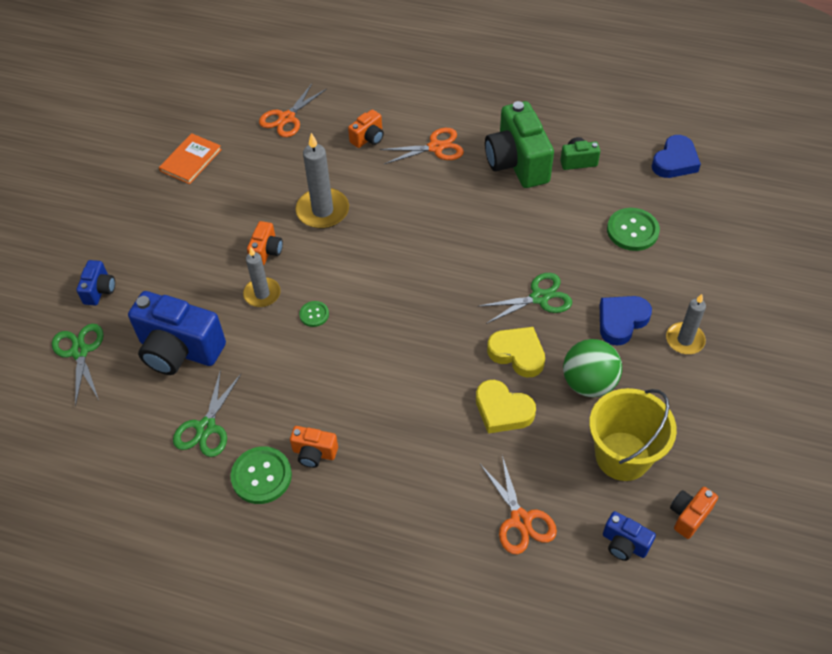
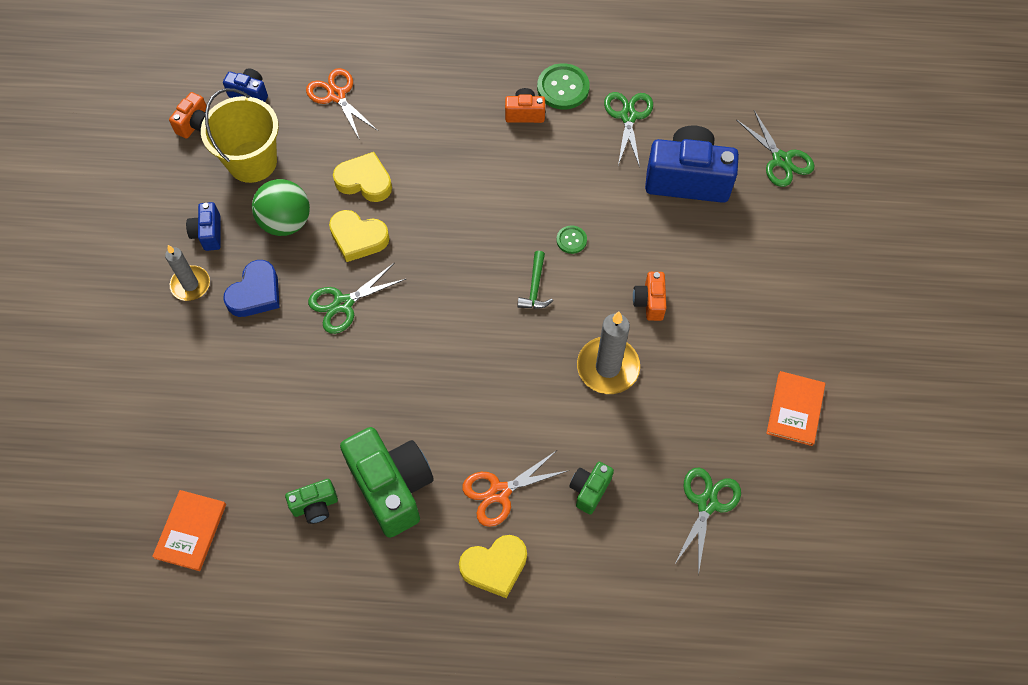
camera: 165 degrees right, 10 degrees up
(100, 290) = (800, 224): blue camera -> blue camera (208, 233)
(262, 294) = (633, 252): grey candle -> none
(286, 118) = (707, 503): orange scissors -> green scissors
(362, 280) = (535, 287): none -> green hammer
(368, 138) = (589, 490): orange camera -> green camera
(451, 108) = (495, 566): none -> yellow heart
(632, 230) = (245, 411): green button -> none
(675, 161) = (191, 531): blue heart -> orange book

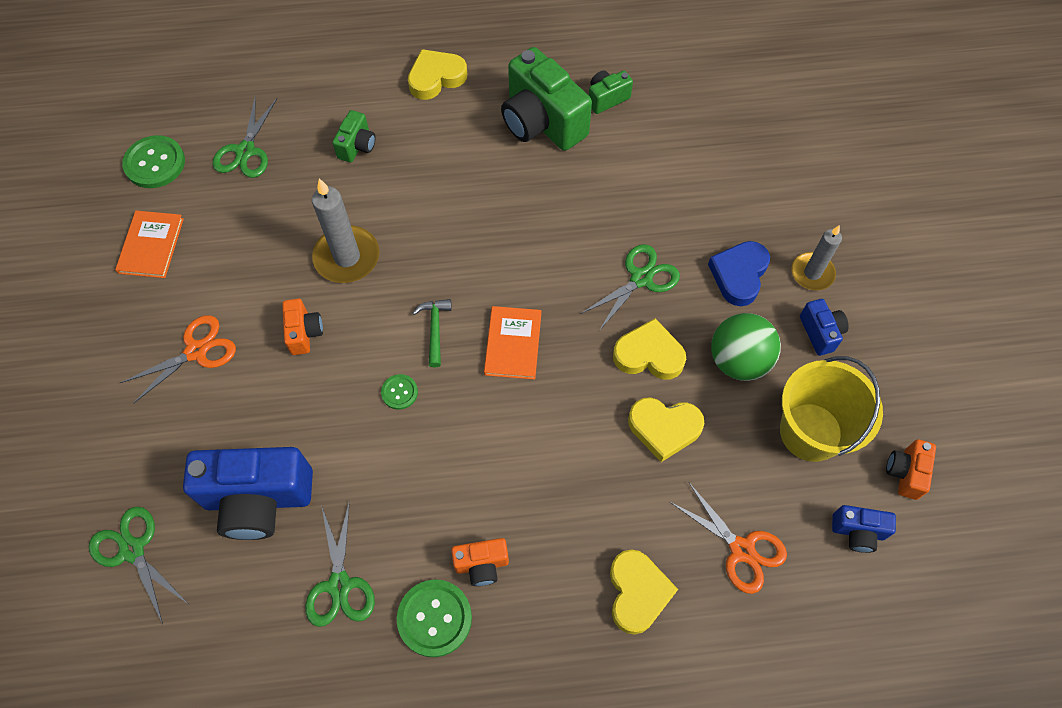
camera: 170 degrees right, 0 degrees up
(191, 531) = (708, 65): orange book -> orange book (513, 344)
(419, 82) = (637, 593): none -> yellow heart
(499, 492) = (442, 132): orange scissors -> orange scissors (197, 351)
(802, 504) = (155, 163): none -> green button

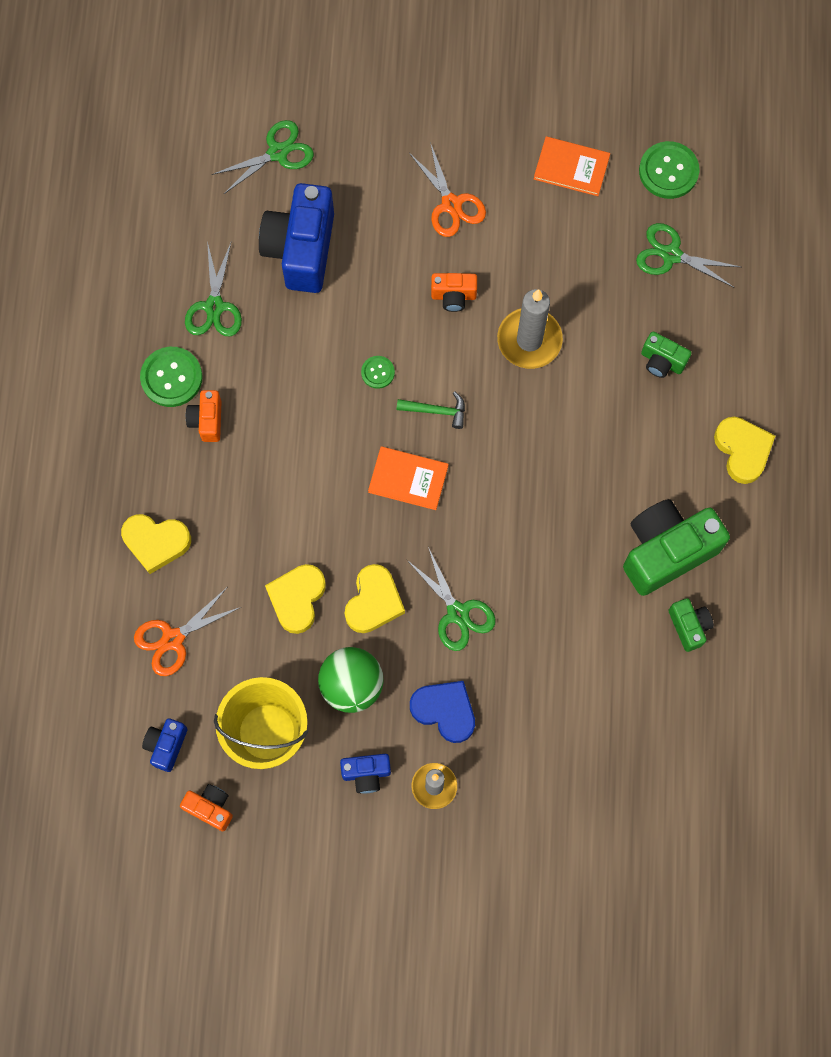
camera: 100 degrees right, 10 degrees up
(339, 585) = (214, 307): green scissors -> green scissors turned 90 degrees counterclockwise

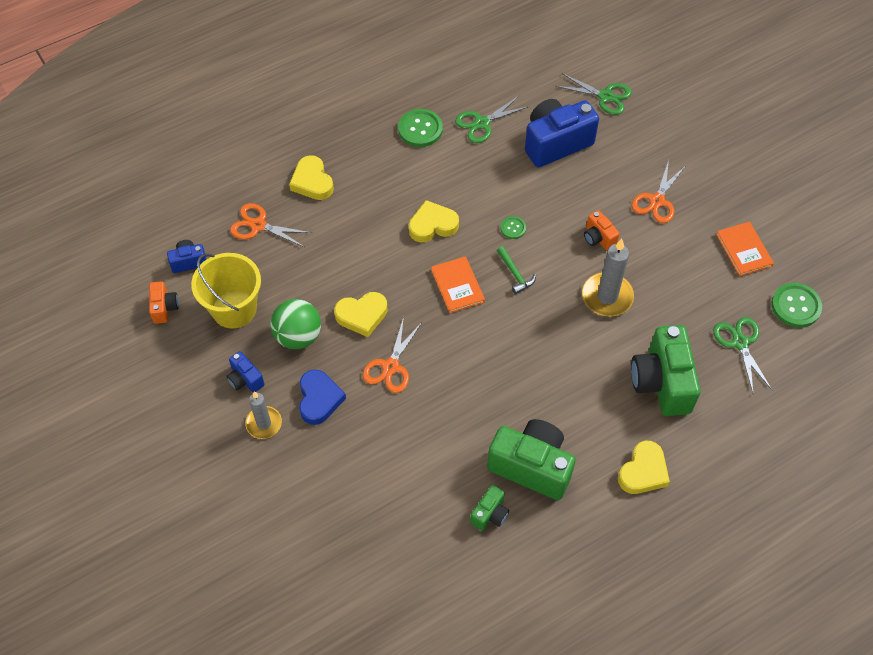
camera: 55 degrees right, 15 degrees down
(207, 420) = (408, 161): orange camera -> none
(297, 598) = (332, 273): yellow heart -> yellow heart (432, 225)
(457, 613) = (390, 367): green scissors -> orange scissors
(662, 361) = (661, 382): green camera -> green camera, size x2.06

